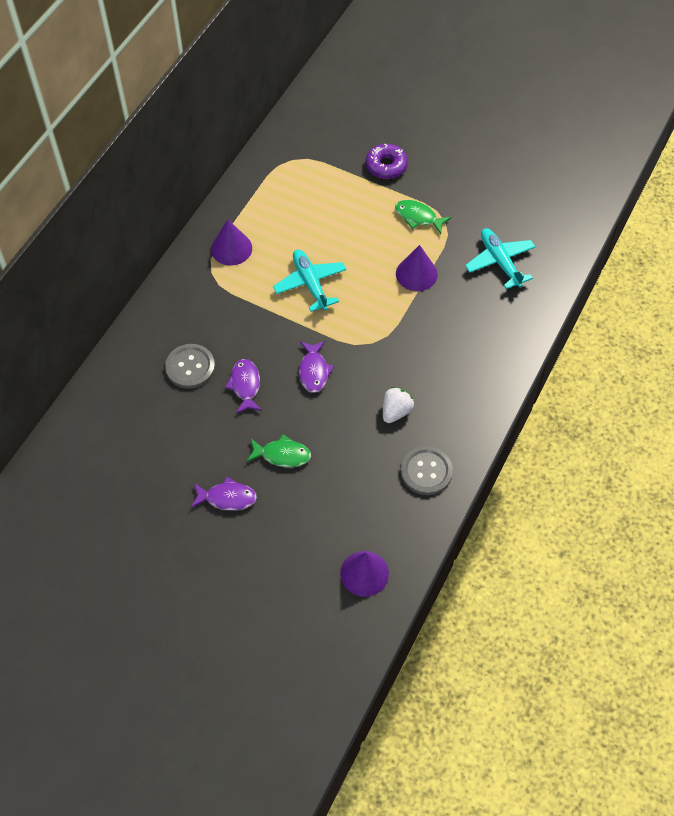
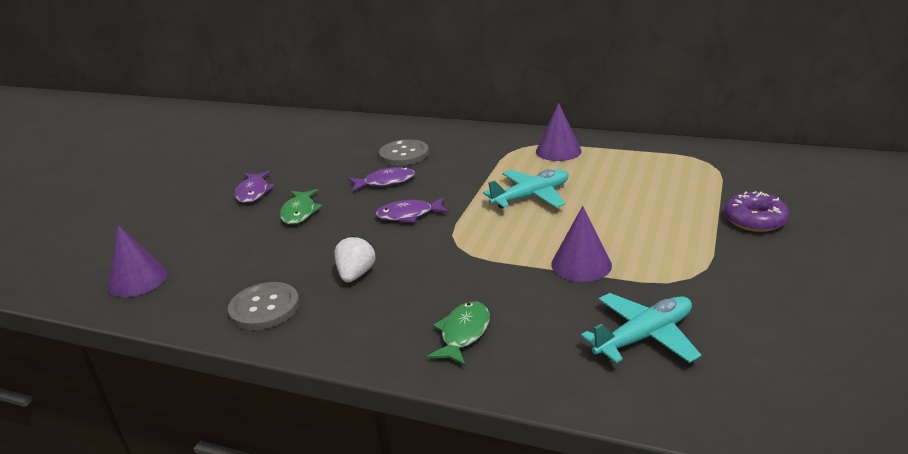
camera: 85 degrees right, 30 degrees down
(396, 411) = (356, 275): white strawberry -> white strawberry turned 105 degrees counterclockwise
(418, 217) = (682, 254): green fish -> green fish (463, 334)

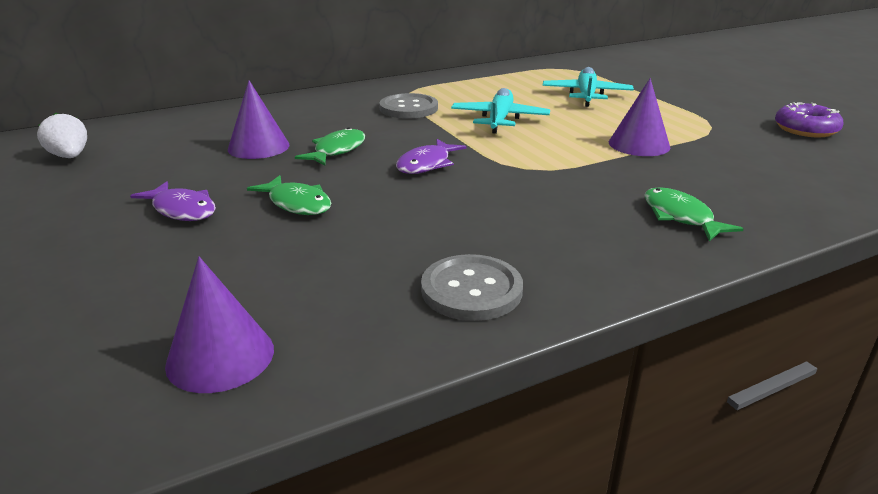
camera: 50 degrees left, 0 degrees up
(356, 275) = (493, 222): white strawberry -> white strawberry (70, 156)
(385, 182) = (337, 150): purple fish -> green fish
(404, 154) = (302, 126): grey button -> grey button (408, 108)
(558, 151) = (445, 88): purple cone -> purple cone (258, 147)
(644, 336) = (772, 165): turquoise plane -> turquoise plane (586, 95)
(754, 220) = (666, 88): purple donut -> purple donut (805, 129)

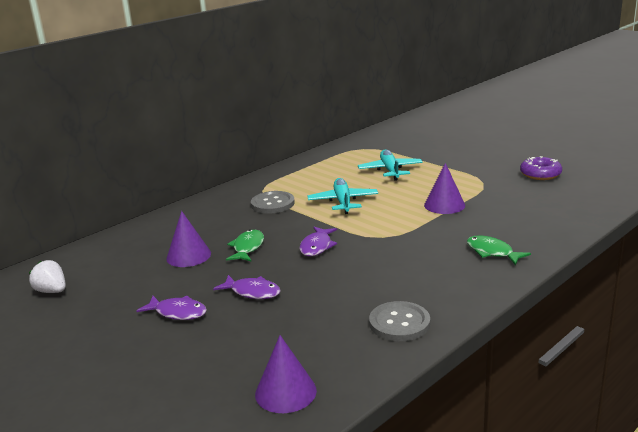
camera: 15 degrees left, 5 degrees down
(297, 204) = (252, 292): green fish -> purple fish

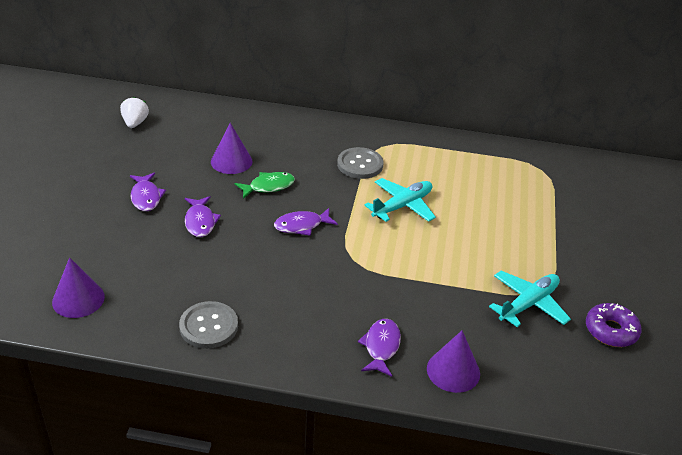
camera: 50 degrees right, 15 degrees up
(390, 170) = (504, 210): turquoise plane -> turquoise plane (528, 304)
(444, 205) = (458, 278): purple cone -> purple cone (453, 371)
(492, 252) = (381, 347): green fish -> purple fish

